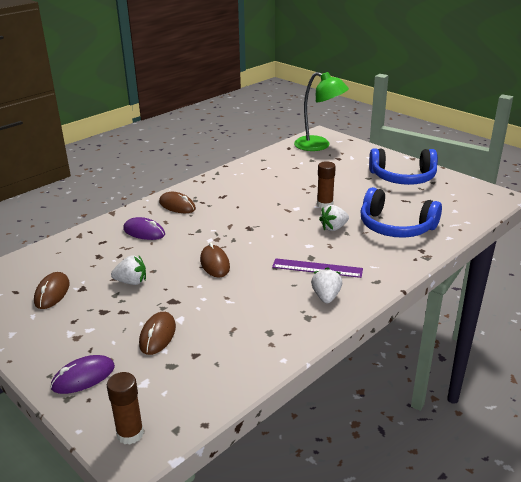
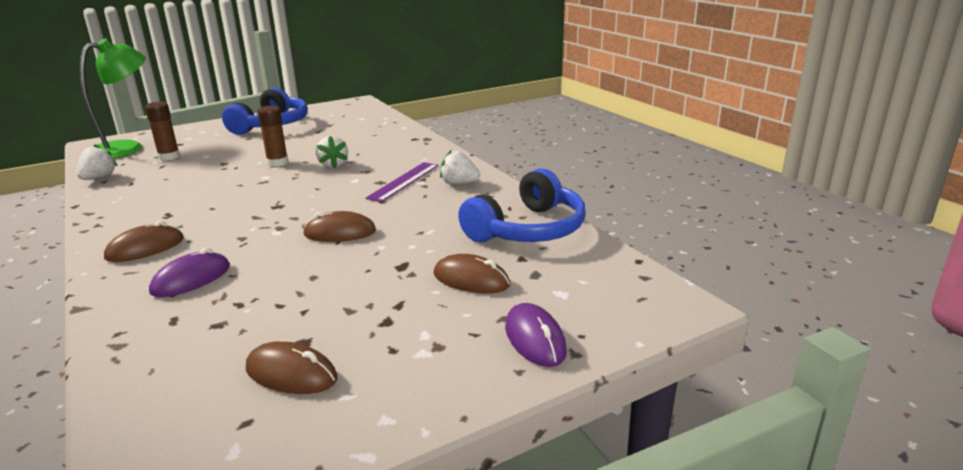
camera: 75 degrees left, 5 degrees down
(130, 434) = (648, 305): brown glue stick -> brown glue stick (169, 157)
(131, 282) = (327, 295): white strawberry -> white strawberry (99, 178)
(395, 227) = (363, 141): blue headphones -> blue headphones (528, 229)

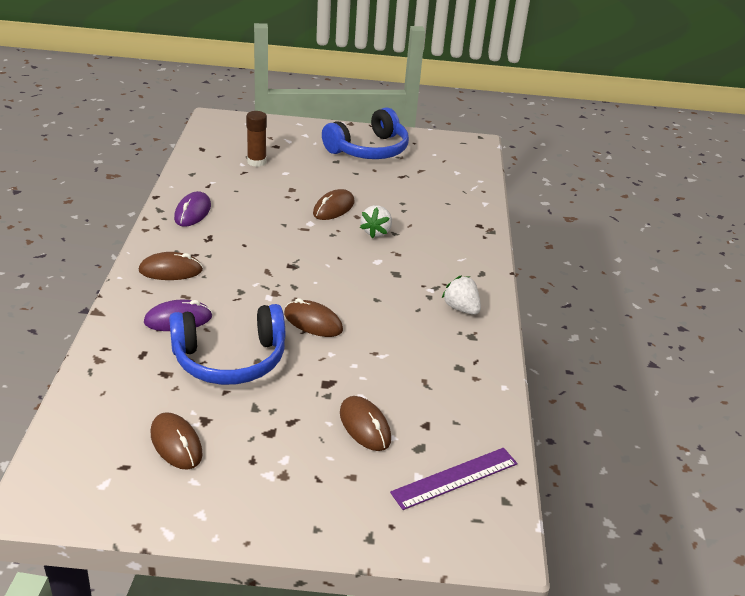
camera: 30 degrees right, 10 degrees up
(99, 178) = (190, 168): white strawberry -> none
(127, 148) = (233, 135): green lamp -> none
(277, 163) = (333, 208): brown glue stick -> brown mouse
(404, 181) = (416, 282): purple ruler -> purple ruler (455, 478)
(528, 229) = (464, 395): blue headphones -> blue headphones (230, 359)
(535, 339) = (354, 509): purple mouse -> purple mouse (192, 212)

